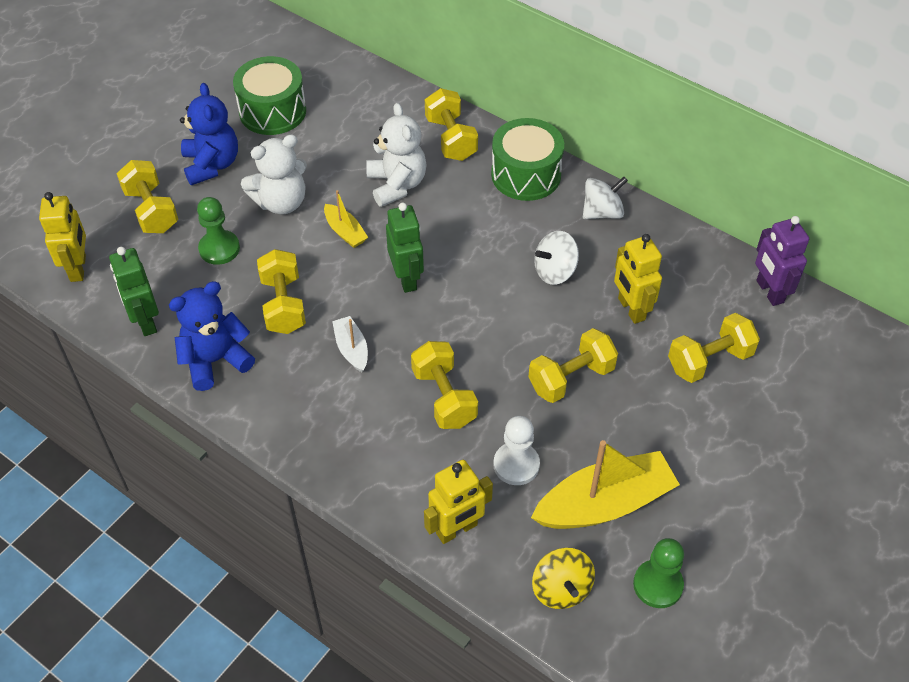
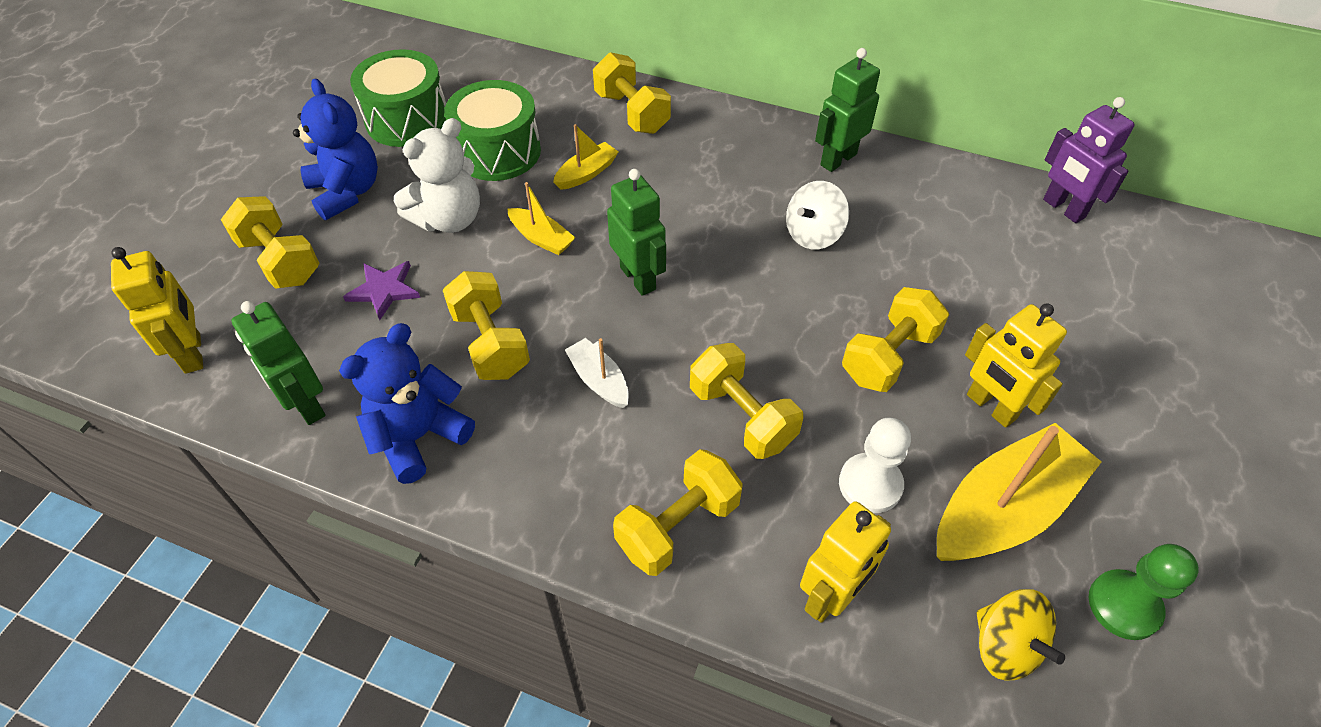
camera: 15 degrees left, 0 degrees up
(219, 249) = (384, 290): green pawn -> purple star
(397, 185) = (586, 173): white teddy bear -> yellow boat
(526, 175) = (734, 135): green drum -> green drum (498, 151)
(602, 212) = (838, 159): white spinning top -> green robot
(631, 309) = (920, 259): yellow robot -> yellow robot (990, 407)
(709, 360) = (1038, 300): yellow dumbbell -> yellow dumbbell (678, 526)

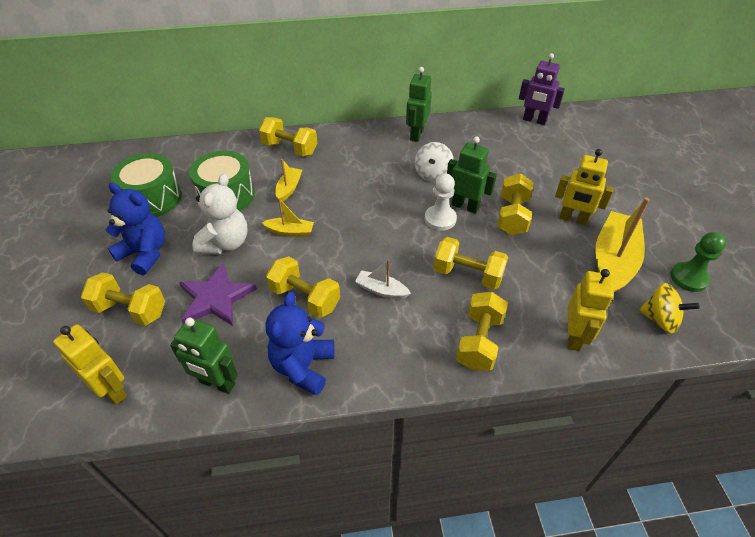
camera: 30 degrees left, 5 degrees down
(384, 290) = (215, 298): purple star -> purple star, size x1.55
(638, 278) = (361, 230): green robot -> green robot (465, 206)
(870, 484) = (550, 278): white pawn -> white pawn (440, 219)

